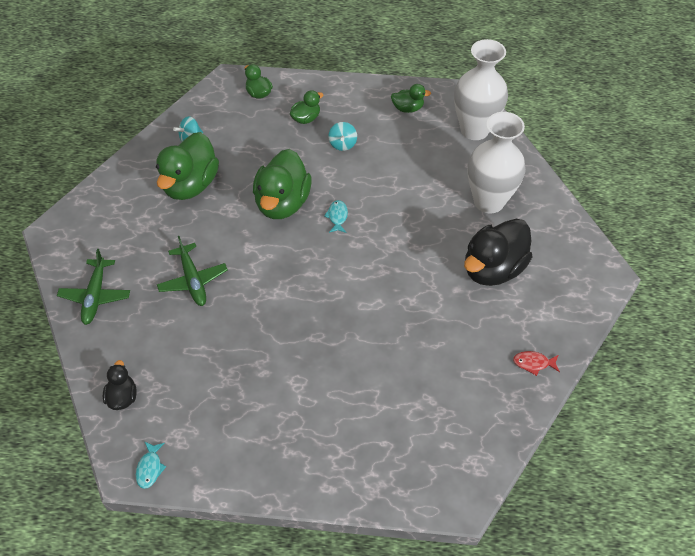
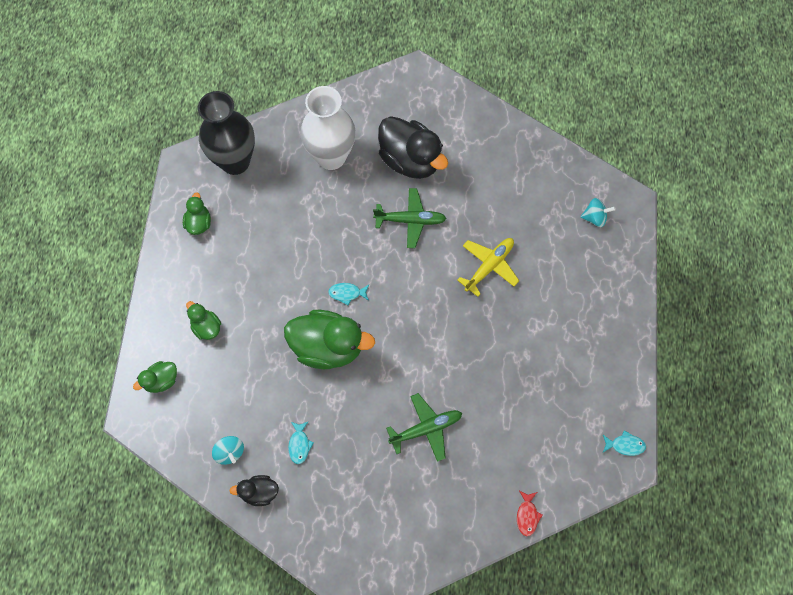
camera: 90 degrees left, 15 degrees up
(95, 295) = (446, 525): green plane -> green plane (410, 220)
(122, 397) = (558, 480): black duck -> black duck (259, 492)
(190, 185) = (299, 445): green duck -> turquoise fish
(342, 144) = (248, 288): turquoise spinning top -> turquoise spinning top (595, 217)
(368, 340) = (489, 267): none -> yellow plane
(474, 130) = (235, 161): white vase -> black vase
(533, 363) = (506, 139): red fish -> red fish (527, 515)

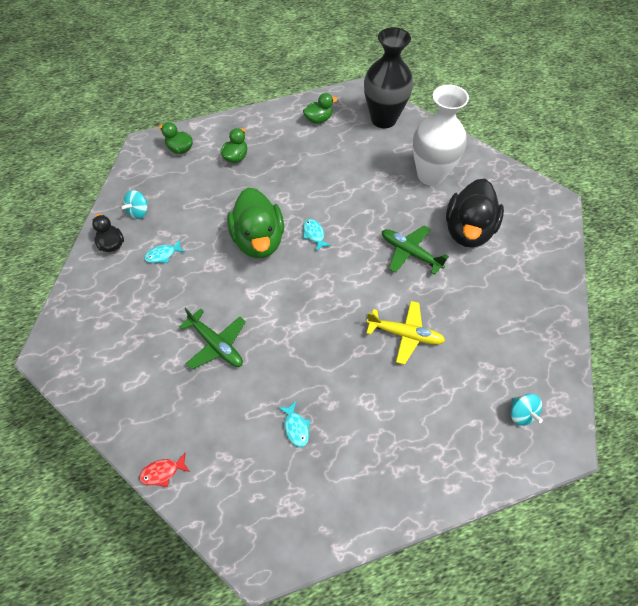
camera: 65 degrees right, 10 degrees down
(410, 220) = (410, 253): green plane -> green plane turned 150 degrees clockwise
(625, 445) = (279, 549): turquoise fish -> turquoise fish (296, 427)

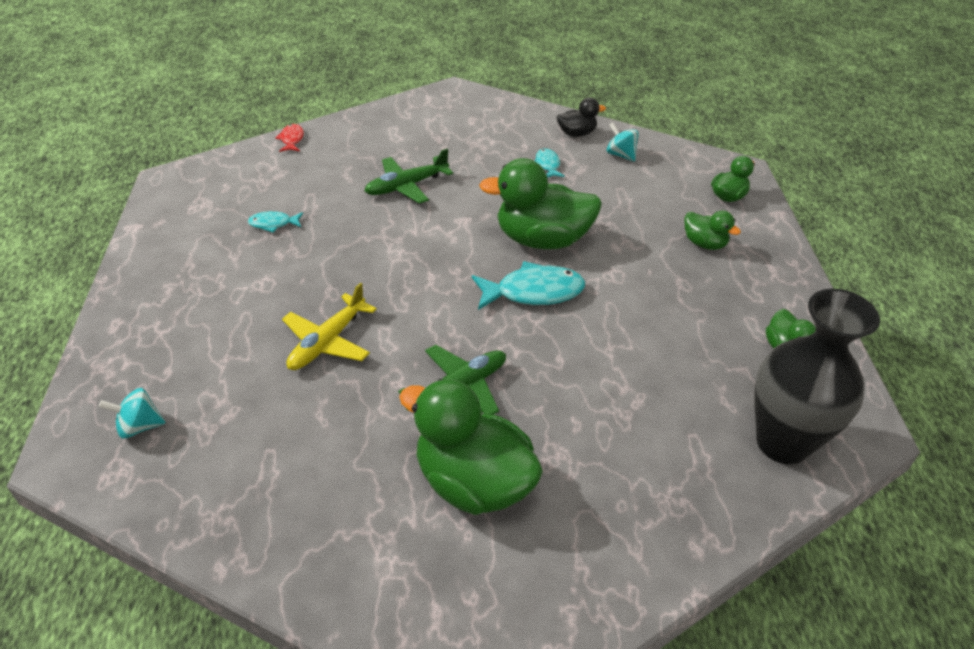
camera: 105 degrees right, 15 degrees down
(314, 234) = (533, 292): turquoise fish -> turquoise fish, size x1.92
(431, 175) = (619, 471): white vase -> none
(468, 230) = (473, 482): black duck -> green duck

